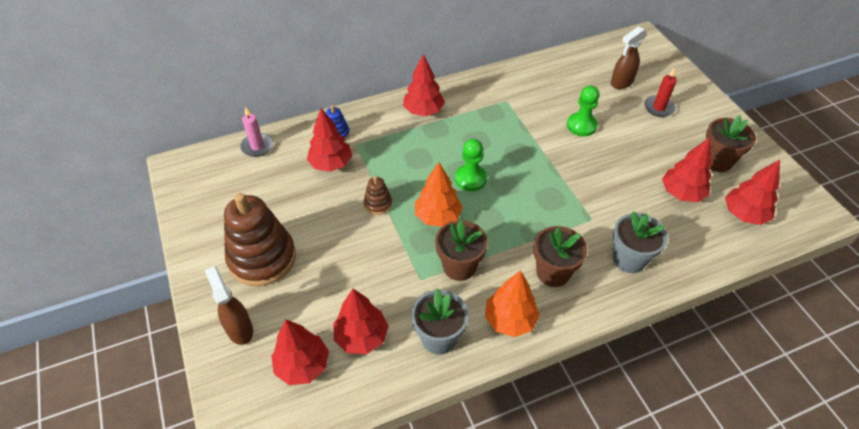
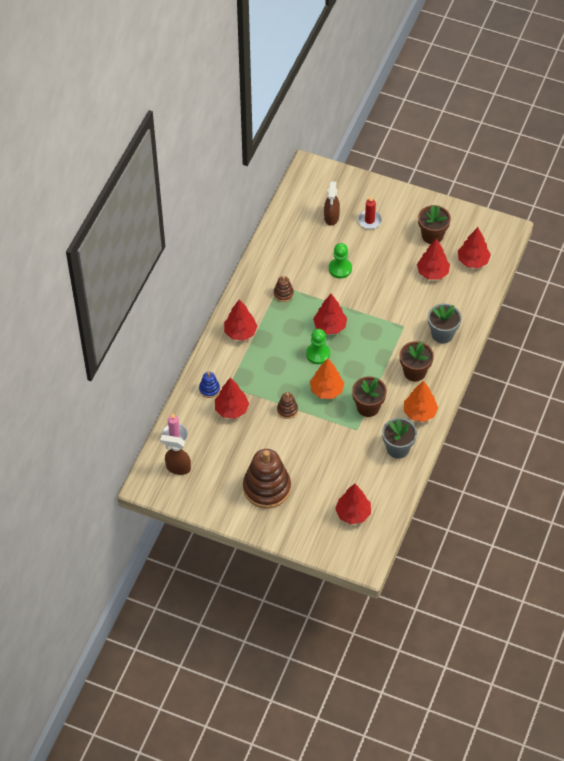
camera: 45 degrees left, 5 degrees up
(239, 329) = (303, 526): brown spray bottle -> brown spray bottle (178, 468)
(361, 337) = (363, 479): red tree -> red tree (330, 326)
(501, 109) = (283, 294): none -> brown stacking toy

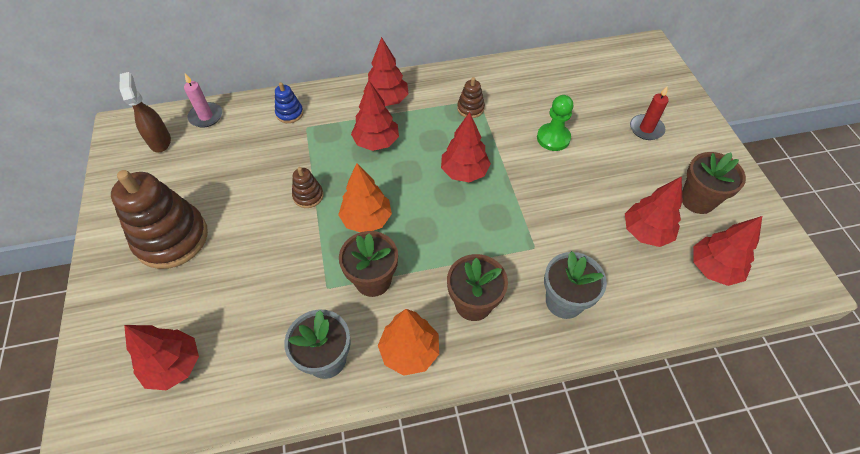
camera: 55 degrees right, 0 degrees up
(231, 409) = (274, 145): red tree -> red tree (376, 142)
(318, 354) = (414, 182): green pawn -> none
(331, 217) = (611, 95): brown spray bottle -> none

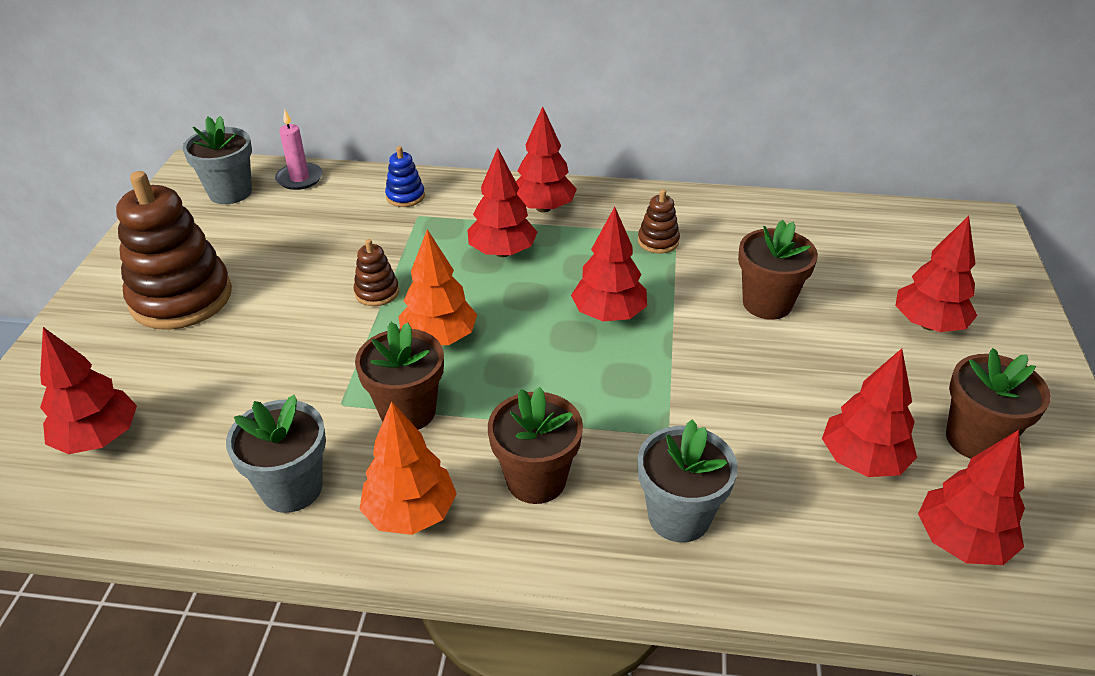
camera: 20 degrees right, 15 degrees down
(160, 141) = (230, 192): brown spray bottle -> grey flower pot
(553, 138) = (767, 303): green pawn -> brown flower pot
(646, 129) = (928, 324): red candle -> red tree

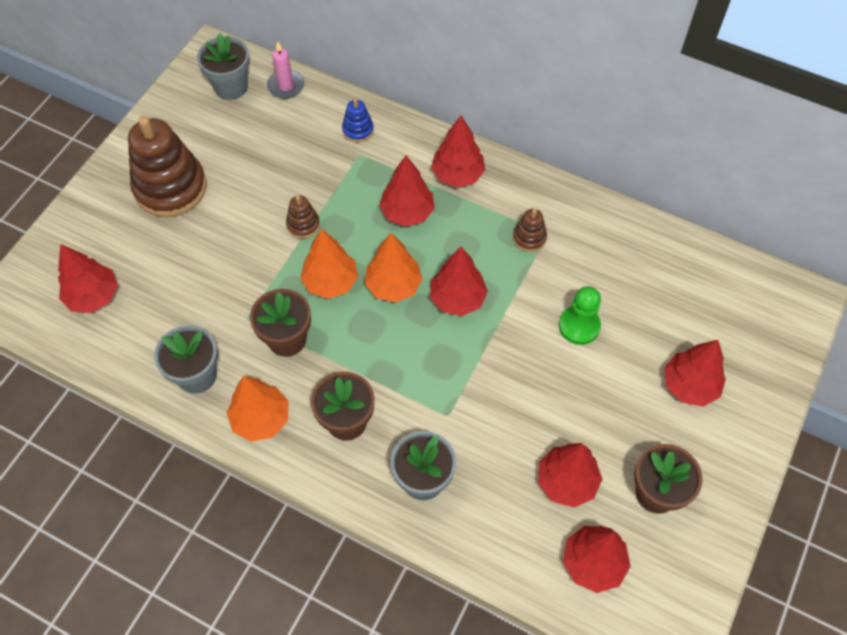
camera: 20 degrees right, 20 degrees up
(522, 322) = (393, 285): none -> orange tree
(767, 303) = (579, 326): brown flower pot -> green pawn

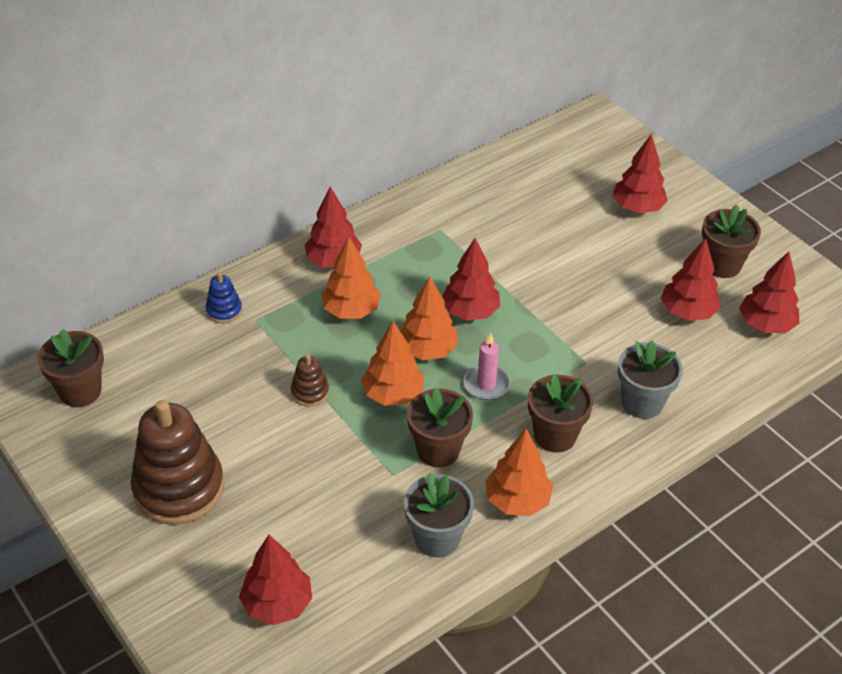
camera: 65 degrees left, 15 degrees down
(231, 87) = (80, 391): grey flower pot -> brown flower pot
(286, 86) = (119, 346): pink candle -> pink candle (486, 384)
(407, 212) = (351, 311): red tree -> orange tree
(529, 238) = (436, 241): brown stacking toy -> none
(579, 326) = (545, 247): green pawn -> none

